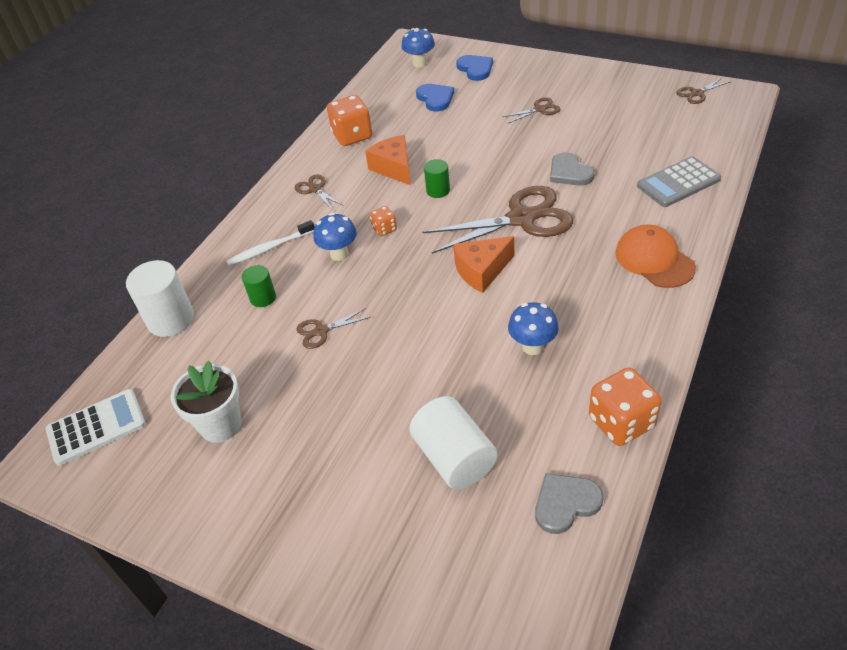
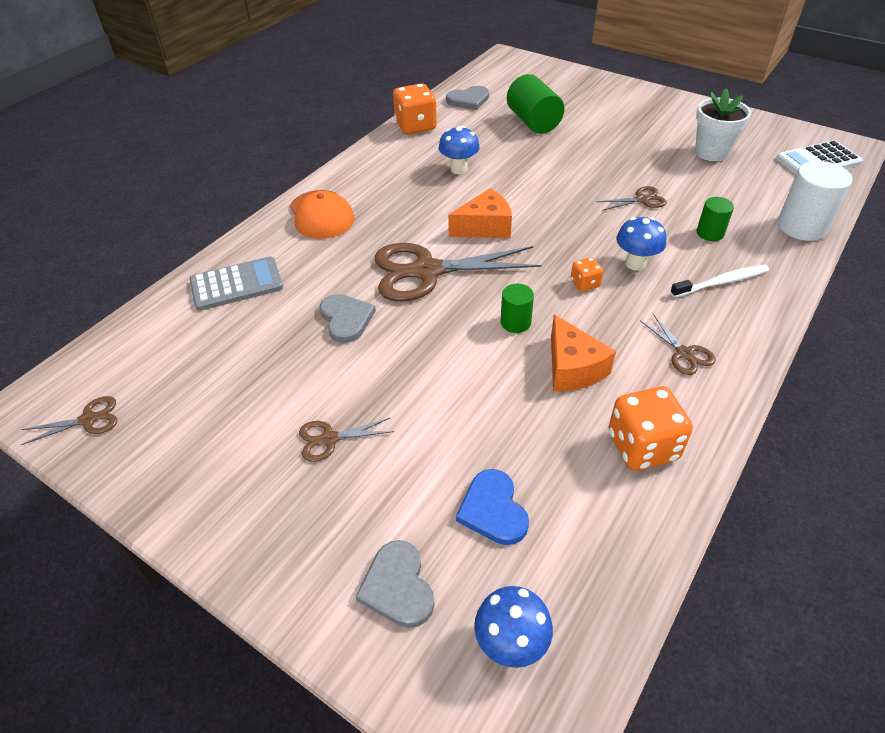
camera: 175 degrees left, 0 degrees up
(454, 458) = (533, 122): white cylinder -> green cylinder
(475, 69) = (398, 586): blue heart -> grey heart

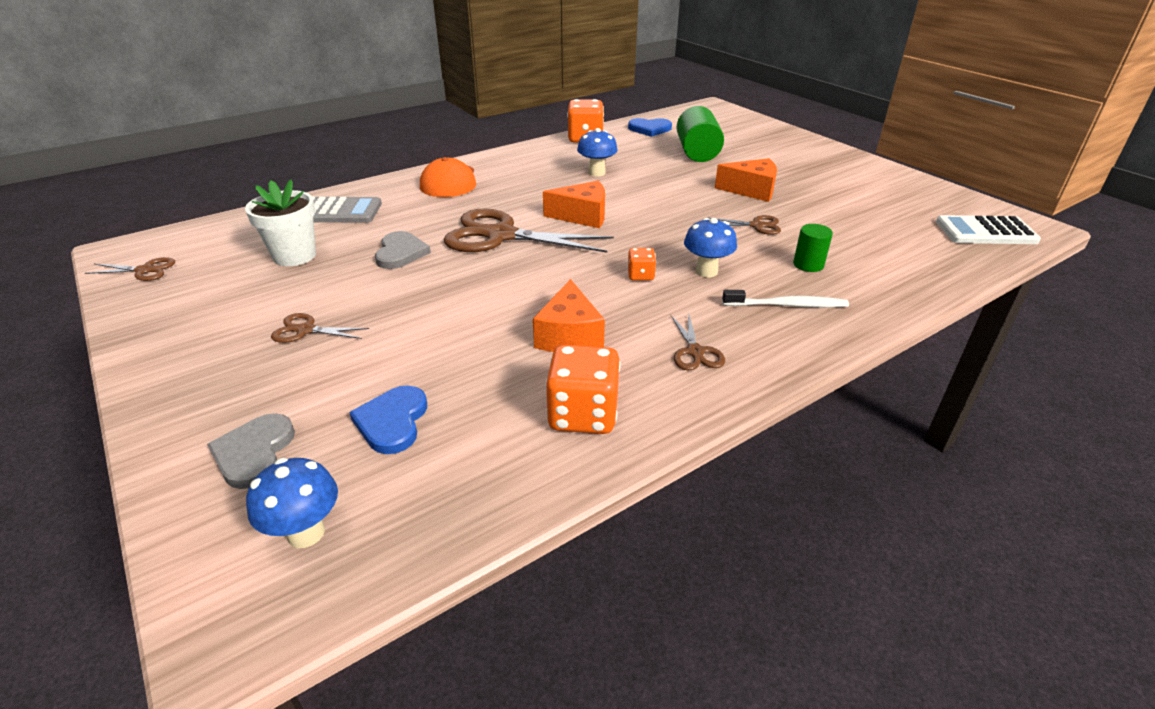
camera: 20 degrees right, 10 degrees down
(468, 100) = (650, 129): grey heart -> blue heart
(515, 322) = (546, 289): green cylinder -> none
(611, 158) = (751, 190): none -> orange cheese
(711, 152) = (864, 204): white flower pot -> white flower pot (294, 256)
(802, 226) = (920, 280): white cylinder -> none

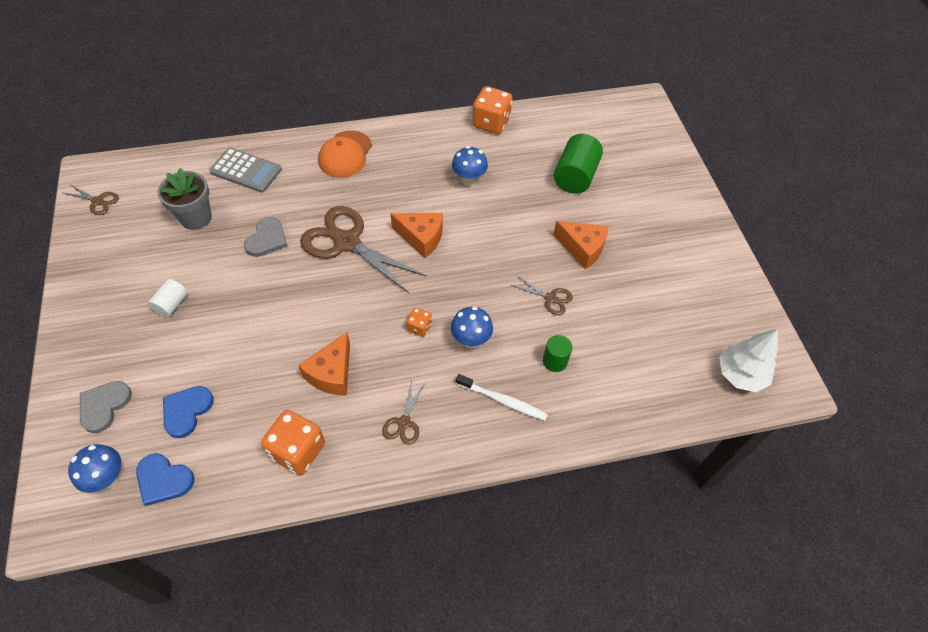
camera: 20 degrees right, 20 degrees up
(294, 256) = (196, 218): white flower pot -> grey flower pot
(305, 330) = (172, 304): brown scissors -> white cylinder
(650, 129) = (558, 124): blue heart -> blue heart (163, 480)
(985, 231) = (740, 375): white calculator -> white tree

